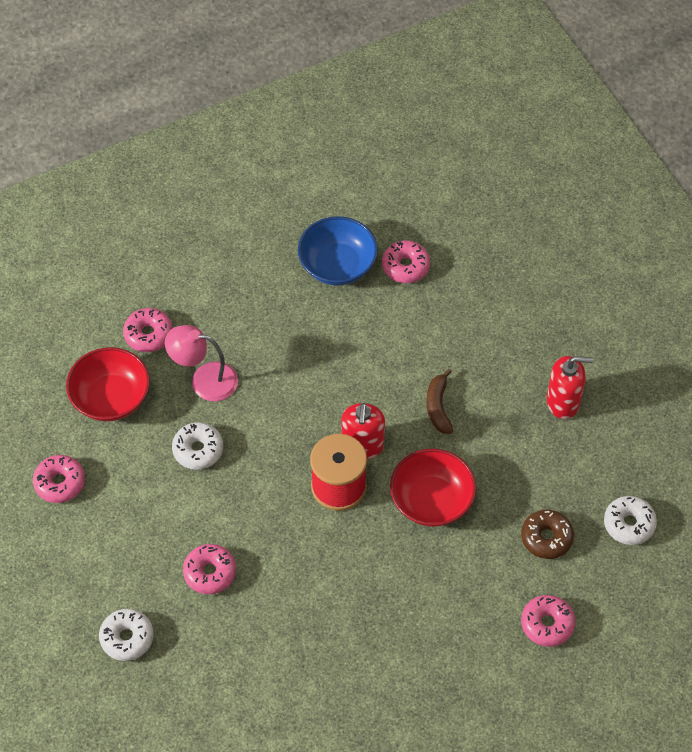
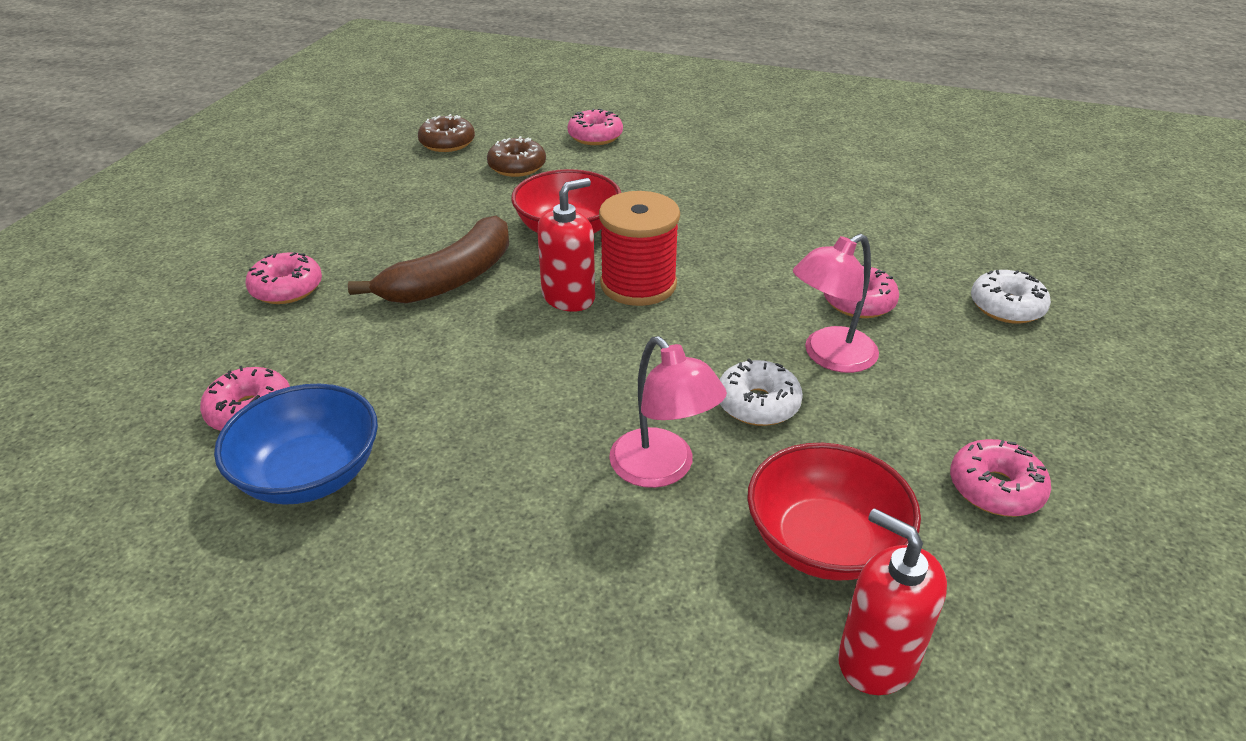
camera: 135 degrees left, 20 degrees down
(148, 334) = (675, 589): pink donut -> pink donut (287, 288)
(191, 512) = (829, 356): none -> pink lamp
(438, 407) = (451, 279): brown banana -> brown banana, size x1.77
(563, 402) = (349, 219): red soap dispenser -> red soap dispenser (877, 659)
(629, 524) = (447, 143): white donut -> brown donut

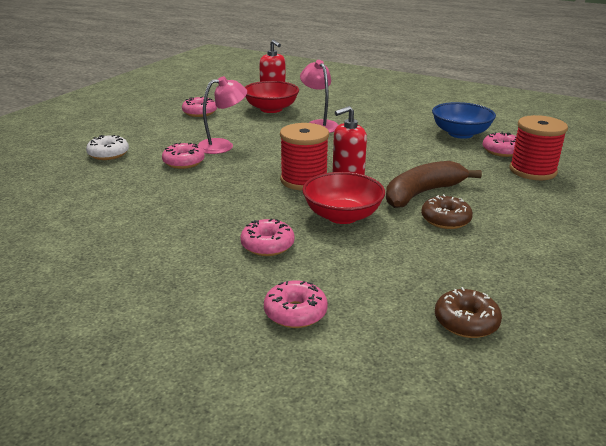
camera: 170 degrees left, 10 degrees down
(231, 353) = (532, 171): none -> red spool
(287, 288) = (528, 197): pink donut -> pink donut (267, 245)
(517, 167) = (383, 279): brown donut -> brown donut (445, 220)
(757, 404) = (269, 136): white donut -> none

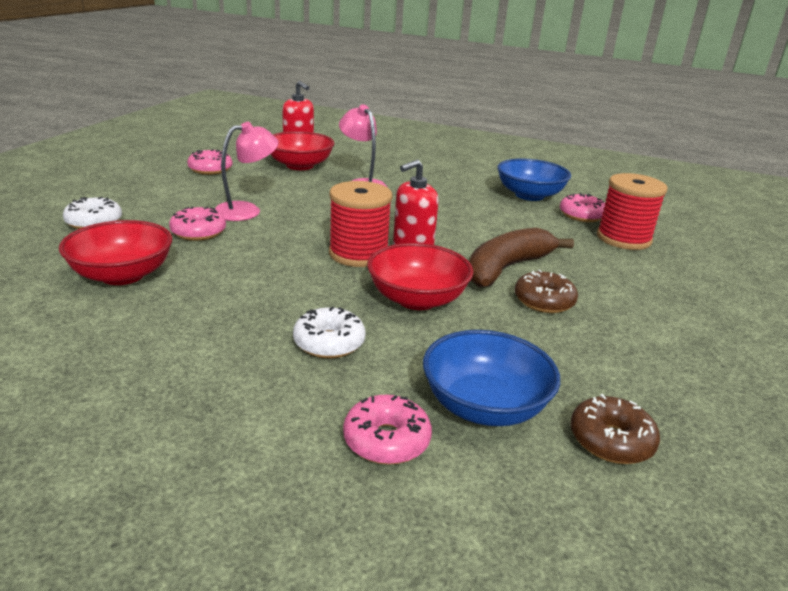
camera: 10 degrees left, 0 degrees up
(125, 193) = (122, 275): none -> red bowl
(267, 245) = (329, 343): pink donut -> white donut
(374, 294) = (484, 406): none -> blue bowl

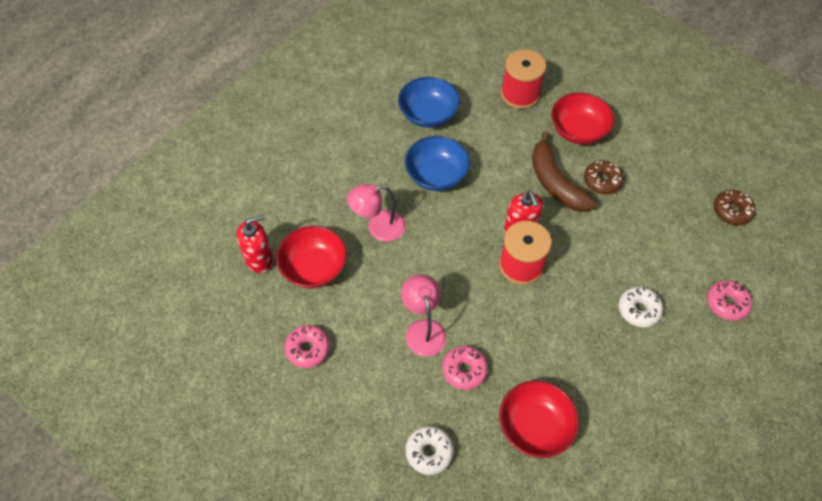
camera: 70 degrees left, 30 degrees up
(417, 299) = (592, 249): red bowl -> red bowl (578, 131)
(484, 406) = (703, 252): blue bowl -> blue bowl (436, 175)
(581, 215) = (475, 99): pink donut -> none

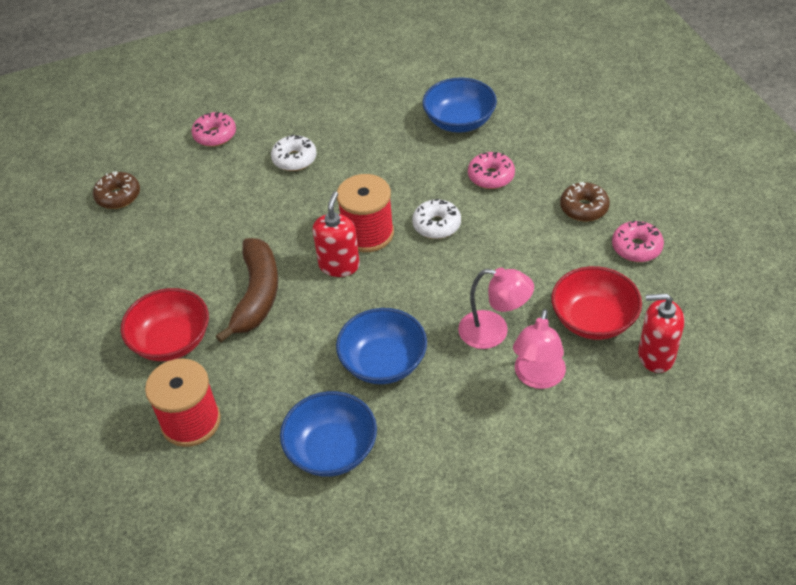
camera: 145 degrees left, 10 degrees down
(423, 329) = (508, 220): pink lamp -> pink lamp (537, 378)
(429, 452) = (561, 137): white donut -> white donut (436, 225)
(534, 426) = (459, 121): red bowl -> blue bowl
(602, 181) = (207, 275): brown donut -> brown donut (584, 208)

